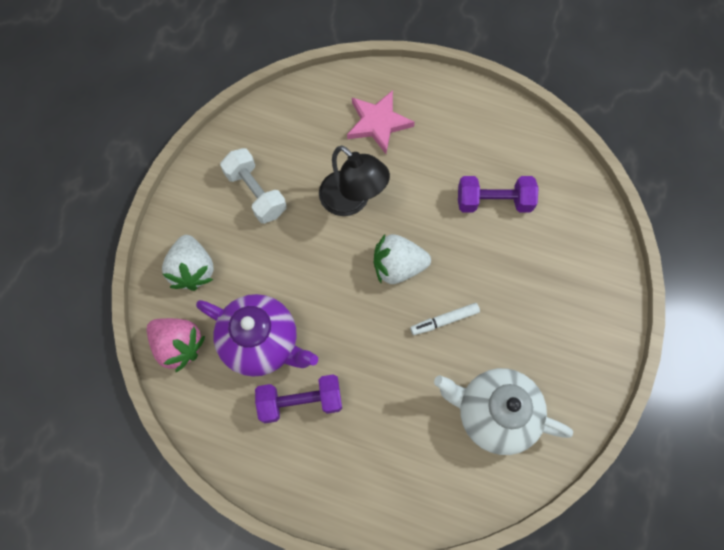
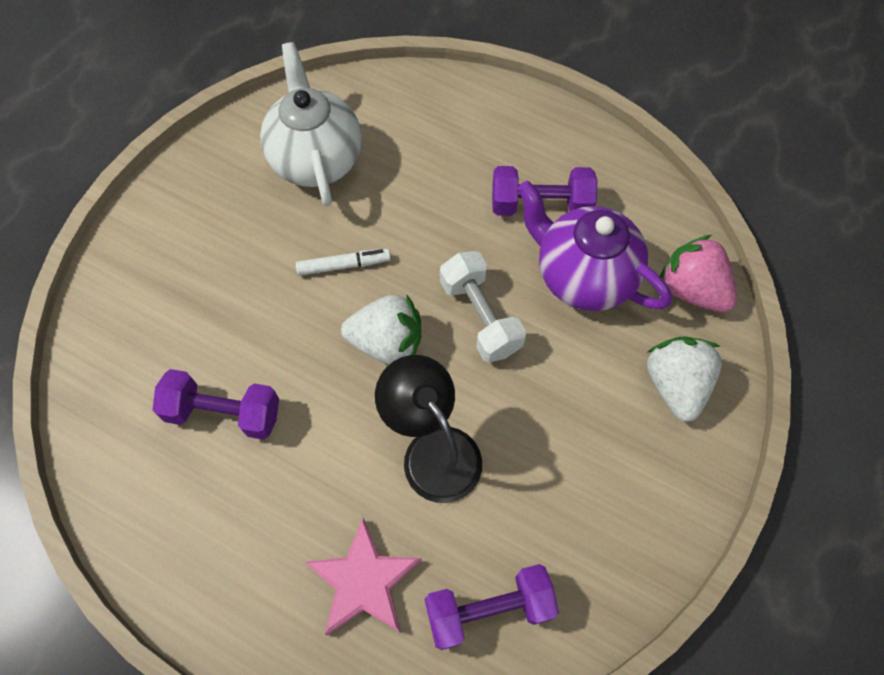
camera: 170 degrees left, 5 degrees down
(256, 193) = (578, 488): white dumbbell -> white dumbbell (480, 316)
(303, 121) = (489, 609): none -> purple dumbbell
(494, 414) = (316, 159): white teapot -> white teapot turned 135 degrees counterclockwise

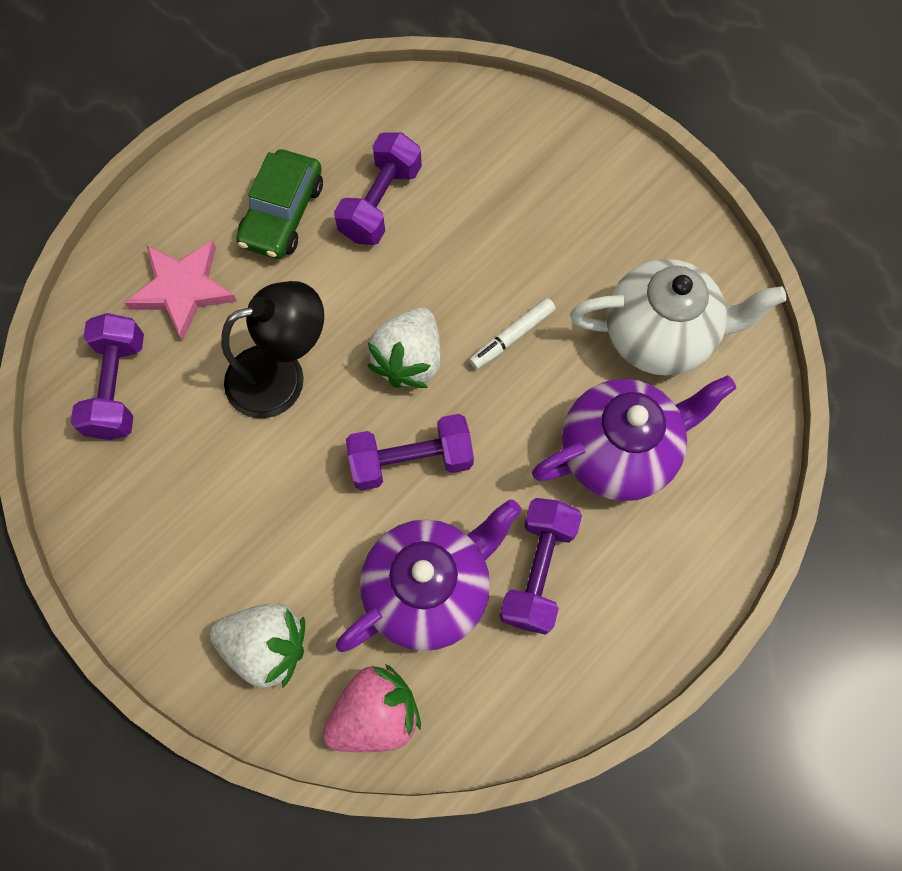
camera: 105 degrees right, 5 degrees up
(253, 506) = (283, 214): none -> green car
(343, 265) = (512, 337): white marker -> white marker turned 45 degrees clockwise
(426, 169) = (618, 452): none -> purple teapot
(480, 316) = (411, 460): white dumbbell -> purple dumbbell

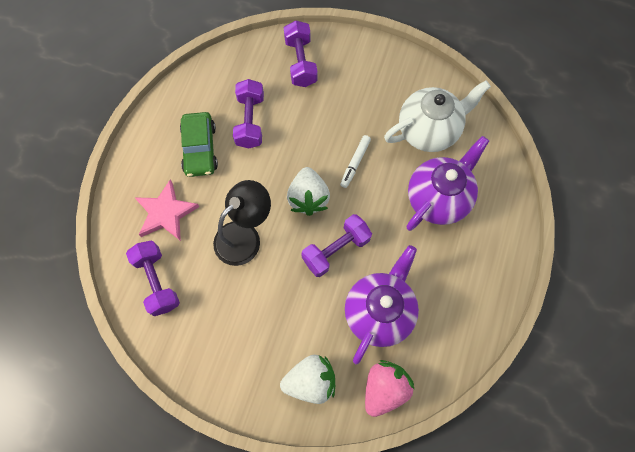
camera: 25 degrees left, 0 degrees up
(538, 570) = (428, 277): purple dumbbell -> purple dumbbell (300, 62)

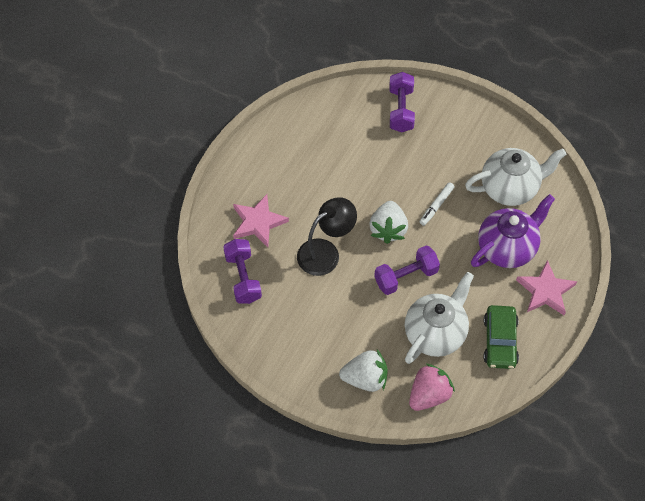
camera: 10 degrees right, 10 degrees down
(200, 149) = (296, 172): green car -> green car (500, 341)
(250, 121) = (345, 155): purple dumbbell -> none
(379, 312) = (435, 333): purple teapot -> white teapot
(487, 241) = (545, 291): none -> pink star

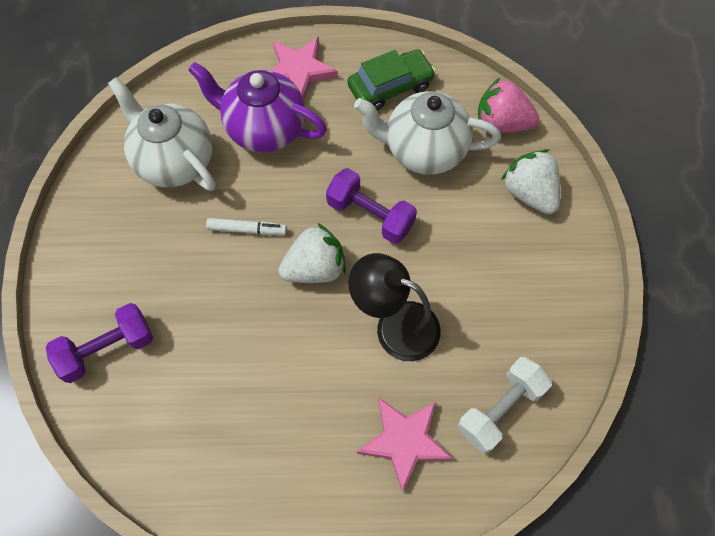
camera: 120 degrees left, 5 degrees up
(243, 277) = (500, 409): purple dumbbell -> white dumbbell

